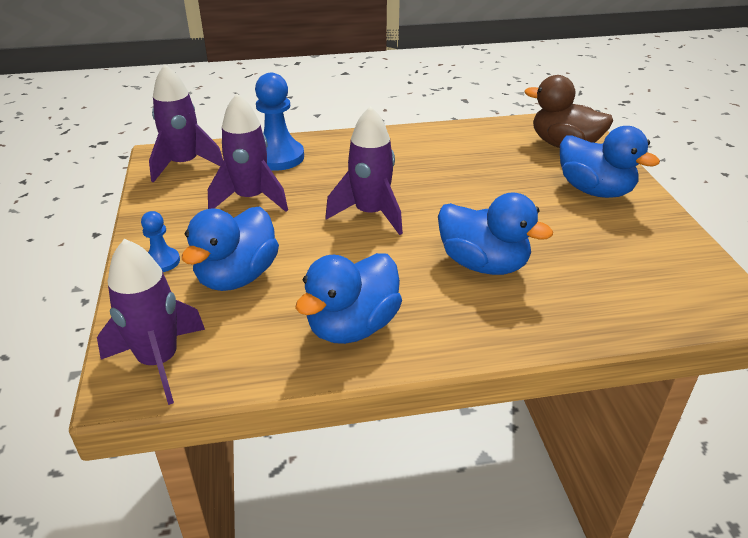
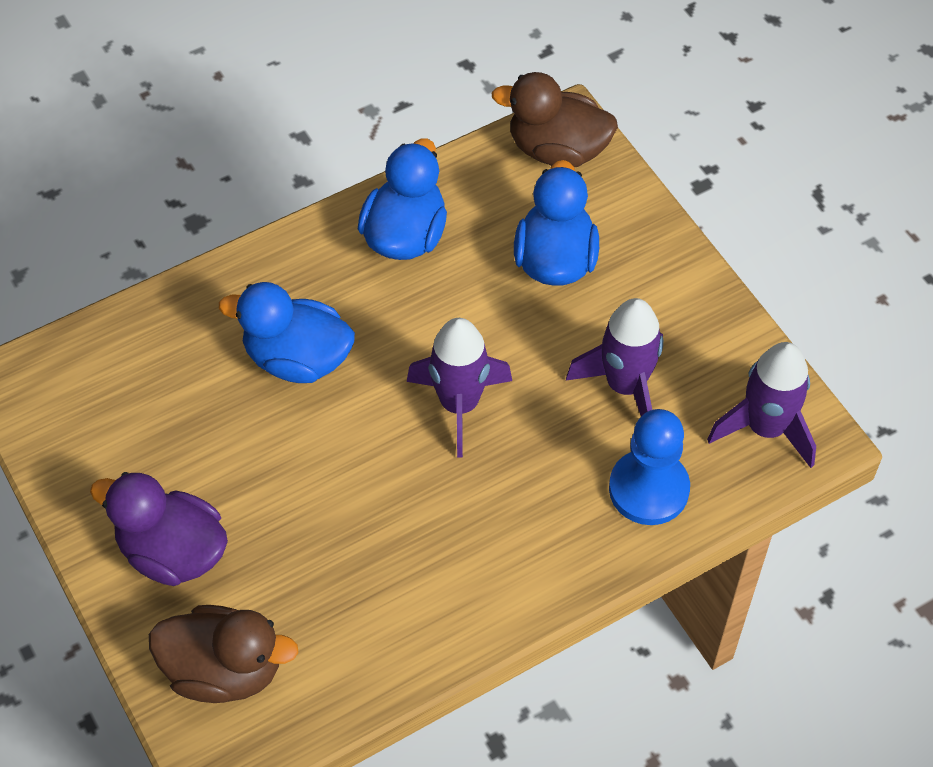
camera: 160 degrees right, 20 degrees up
(159, 361) = (557, 150): purple rocket -> brown duck
(162, 261) = (649, 255): blue pawn -> none
(594, 190) = (173, 552): blue duck -> purple duck

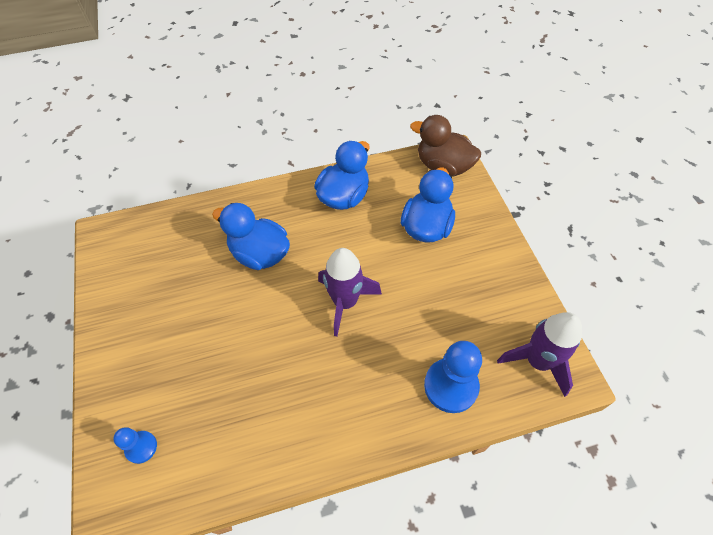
camera: 15 degrees right, 0 degrees up
(173, 552) = (143, 357): purple duck -> none
(224, 670) = (141, 447): brown duck -> blue pawn
(625, 386) = (451, 313): purple rocket -> none

